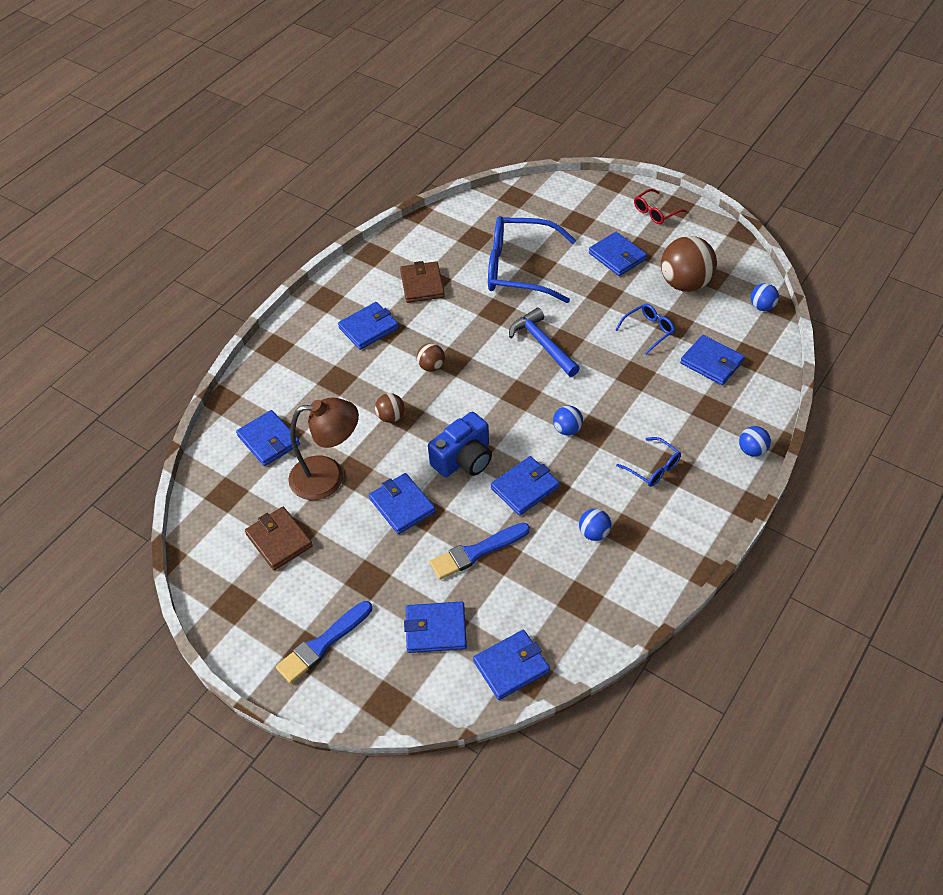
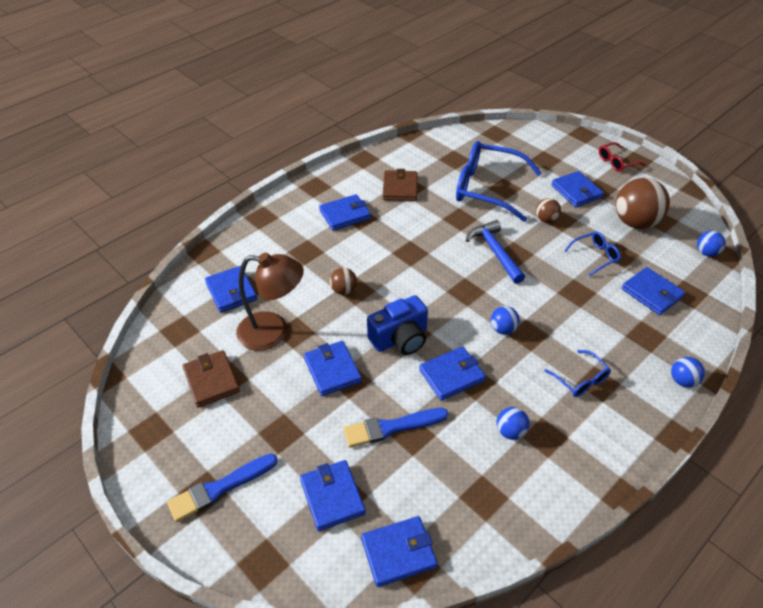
camera: 10 degrees right, 5 degrees down
(431, 366) = (391, 254): brown ball -> brown ball (546, 219)
(436, 629) = (332, 496): blue wallet -> blue wallet turned 60 degrees clockwise

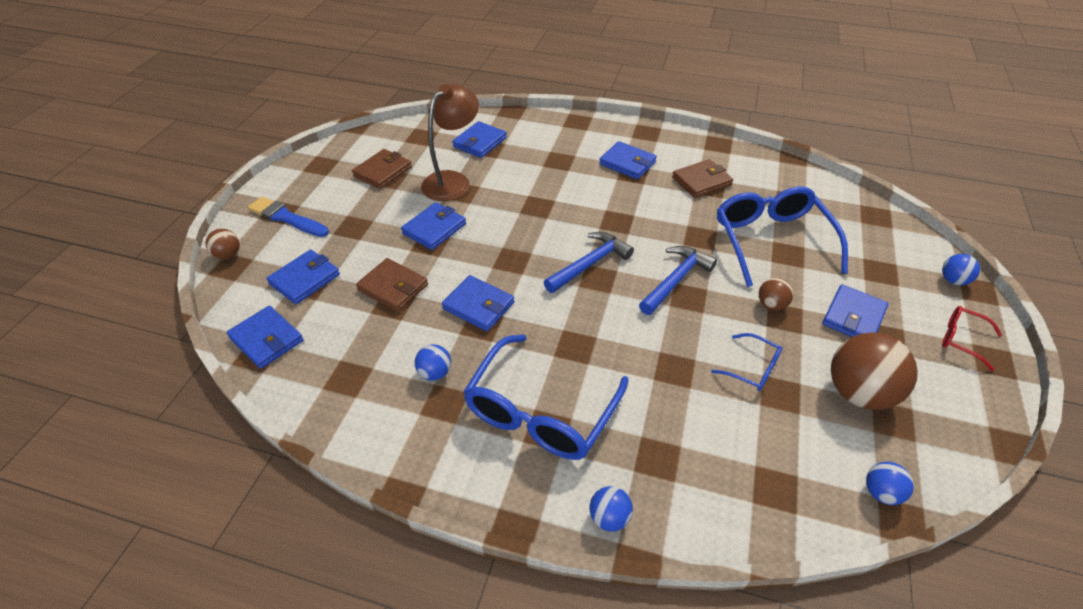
camera: 60 degrees right, 0 degrees up
(273, 332) = (453, 181): brown lamp -> brown lamp turned 120 degrees counterclockwise
(344, 290) = (531, 199): brown ball -> brown ball (228, 255)
(391, 427) = (393, 287): blue brush -> brown wallet
(400, 338) = (499, 255): blue camera -> none
(448, 289) = (590, 264): none -> blue hammer
(503, 329) = (567, 323): blue ball -> blue ball (953, 280)
(580, 379) = (541, 410): blue glasses -> blue glasses, size x2.15
(651, 293) = (738, 445): blue wallet -> none

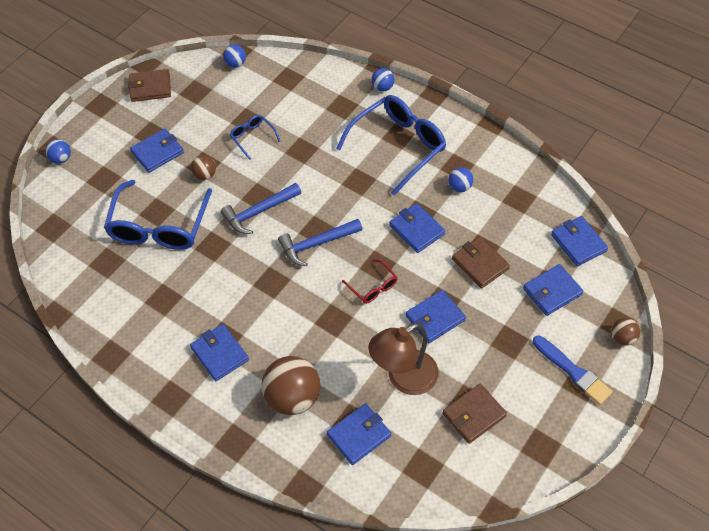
camera: 160 degrees left, 10 degrees up
(701, 181) = (166, 308): brown wallet -> brown wallet (150, 87)
(858, 392) = (201, 109): brown ball -> brown ball (293, 397)
(962, 340) = (104, 120): red glasses -> red glasses (372, 286)

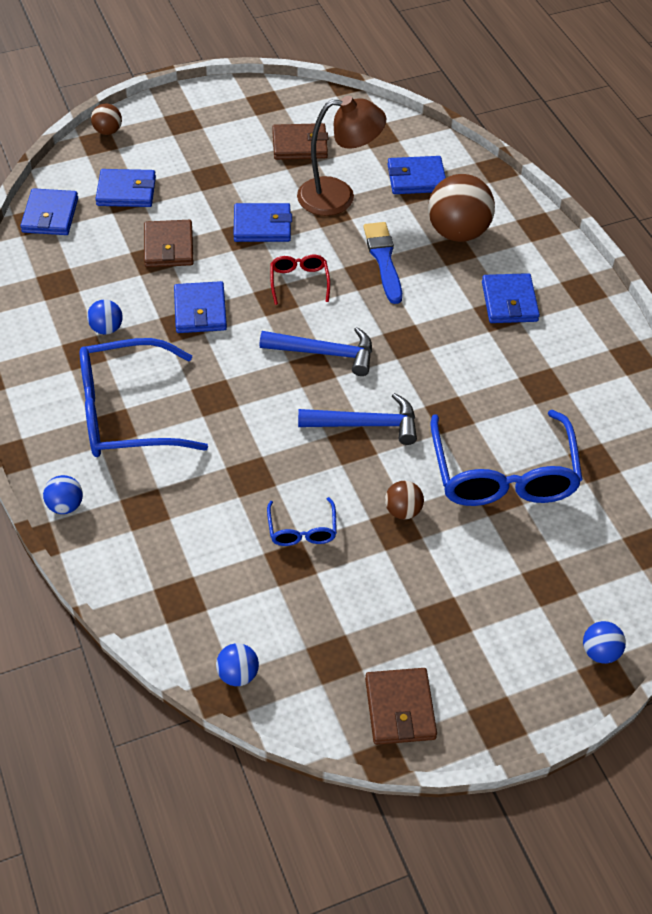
camera: 150 degrees left, 5 degrees down
(150, 87) = (400, 708): brown wallet -> brown wallet turned 60 degrees clockwise
(157, 152) = (450, 582): blue wallet -> none
(159, 226) = (503, 473): blue glasses -> blue glasses turned 135 degrees clockwise
(573, 372) = (180, 131): blue brush -> blue brush (383, 259)

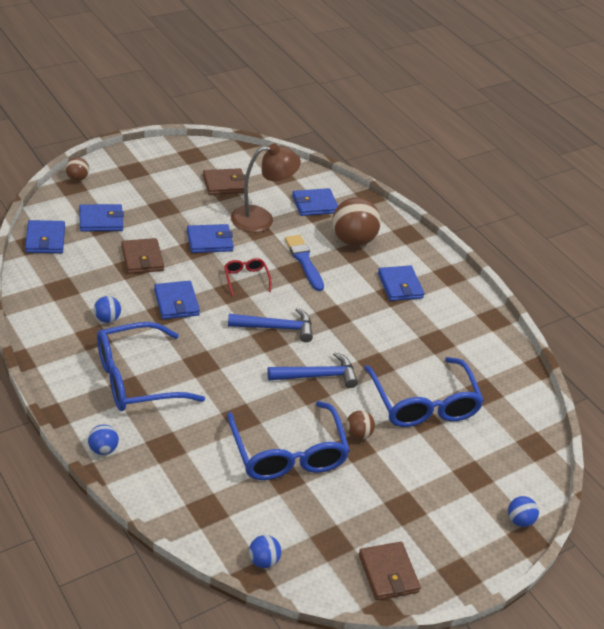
camera: 15 degrees left, 10 degrees down
(302, 529) = (287, 453): blue glasses -> blue glasses, size x2.15

